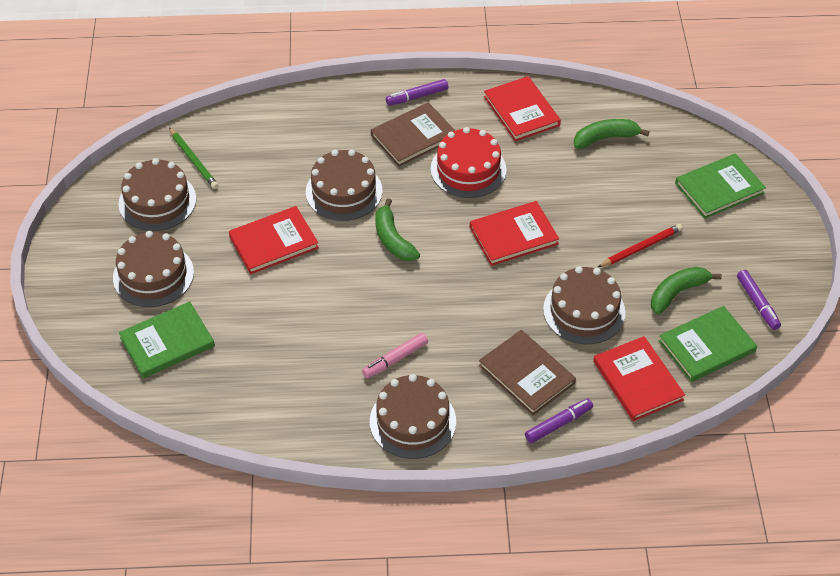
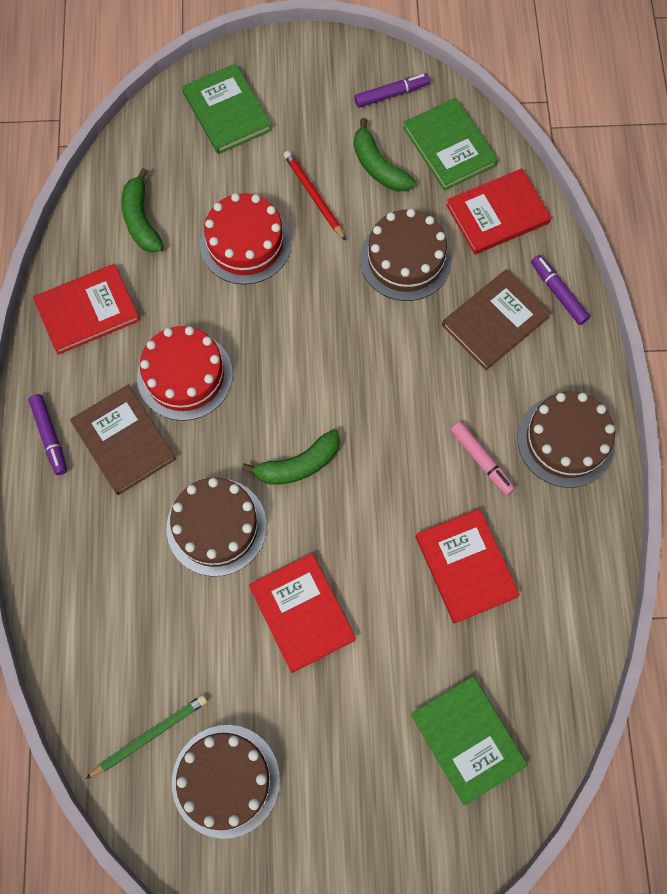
camera: 90 degrees left, 20 degrees up
(153, 275) = (357, 771): brown cake -> none
(513, 235) = (294, 327): red book -> red book (465, 566)
(590, 203) = (245, 243): none -> red cake

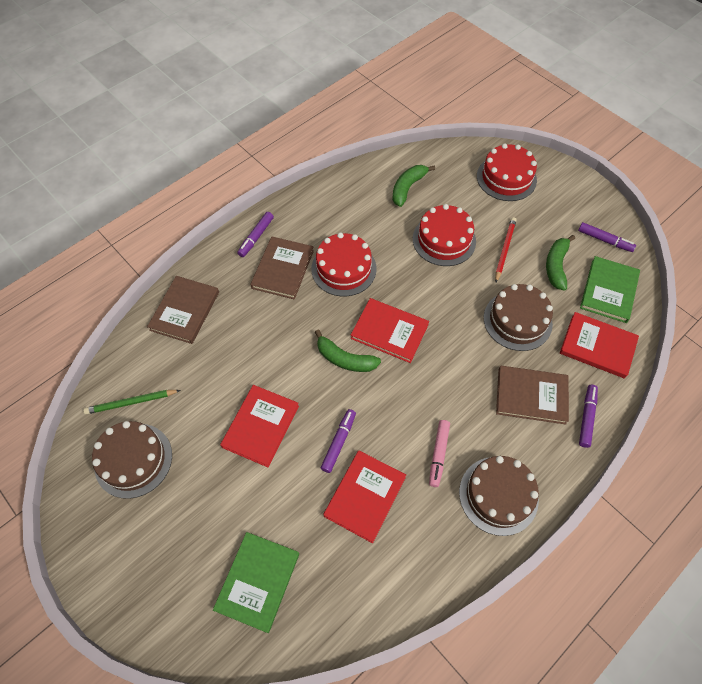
camera: 50 degrees right, 10 degrees down
(79, 592) = (185, 311): none -> brown book
(87, 310) = (337, 203): red book -> red book (389, 331)
(149, 736) = (131, 402): green pencil -> green pencil turned 150 degrees clockwise
(216, 526) = (274, 346): brown cake -> none
(227, 111) = (506, 178): green book -> red cake
(388, 546) = (338, 442): none -> purple marker

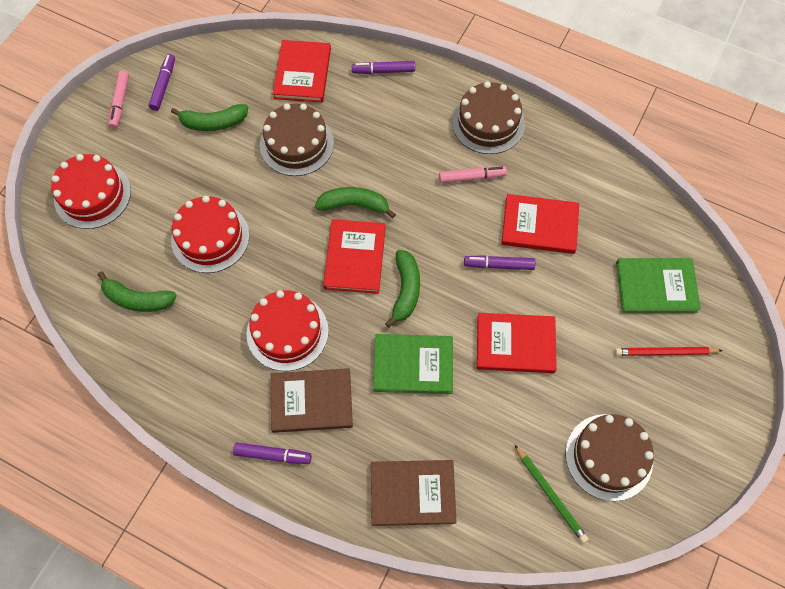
camera: 110 degrees left, 5 degrees up
(440, 346) = (354, 205): none -> green banana
(504, 250) = (206, 174): red pencil -> red pencil (665, 352)
(531, 396) = (379, 116): brown book -> none
(592, 209) = (120, 103): none -> pink marker
(609, 291) = (231, 73): green book -> green book (413, 365)

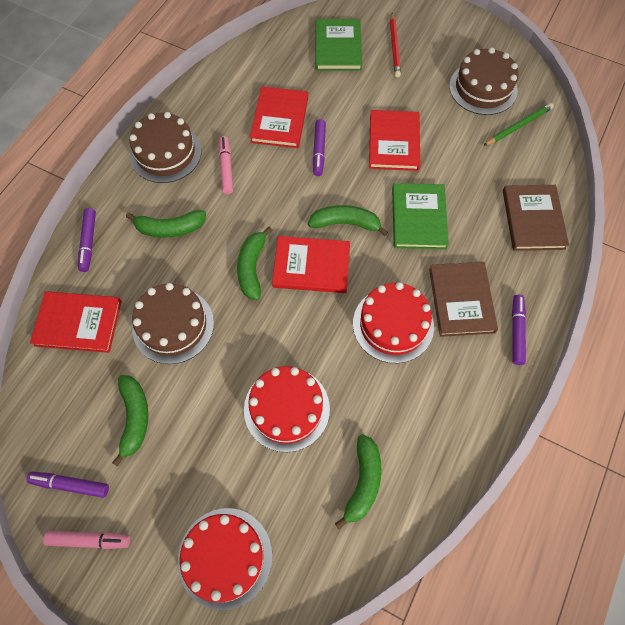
camera: 90 degrees left, 0 degrees up
(398, 133) = (170, 228): none -> green banana

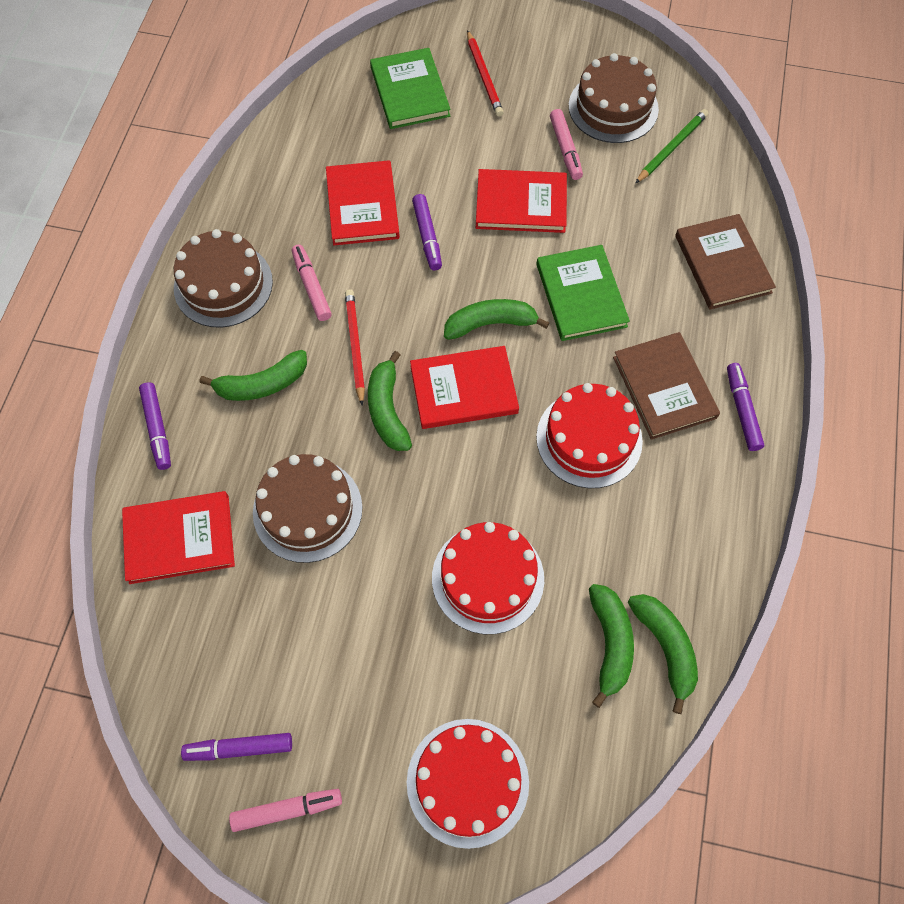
camera: 15 degrees left, 0 degrees up
(134, 418) = (295, 641): green banana -> green banana (665, 647)
(243, 217) = (355, 346): none -> red pencil
(394, 142) = (521, 203): red book -> red book turned 75 degrees counterclockwise
(438, 110) = (565, 149): none -> pink marker

